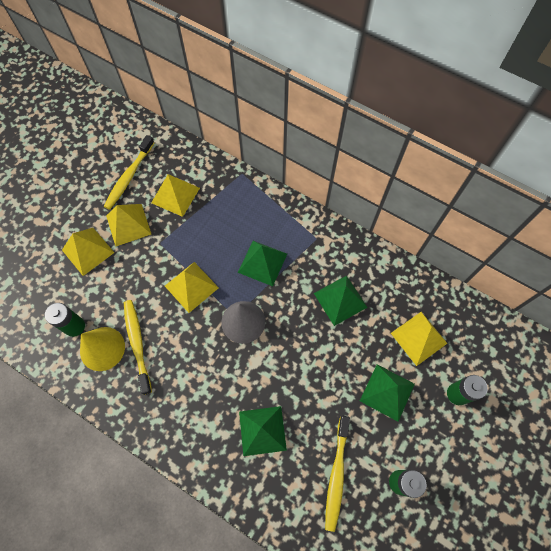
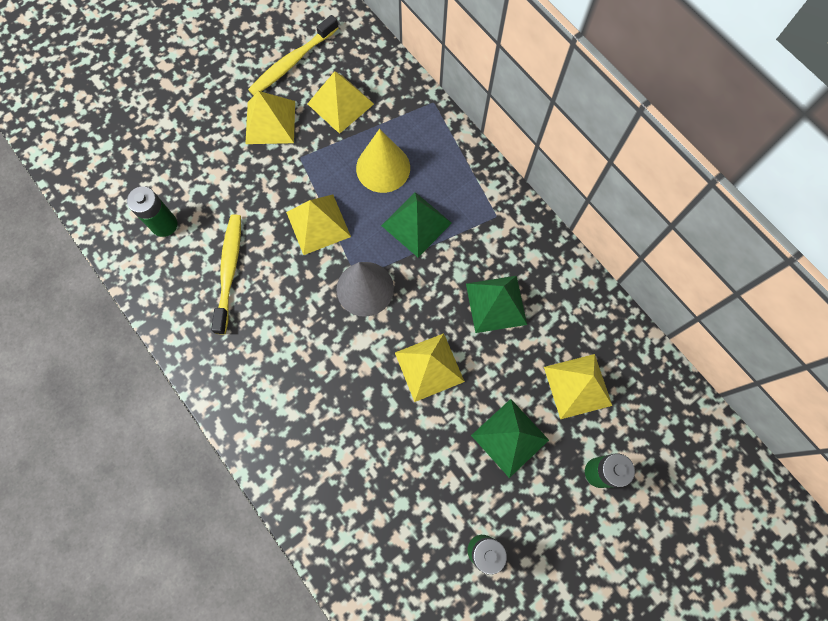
camera: 20 degrees right, 5 degrees up
(88, 251) = (211, 139): yellow pyramid -> yellow pyramid (429, 367)
(102, 348) = (187, 262): yellow cone -> yellow cone (383, 168)
(262, 430) = (338, 426): green pyramid -> none
(336, 474) = (408, 511): yellow toothbrush -> none

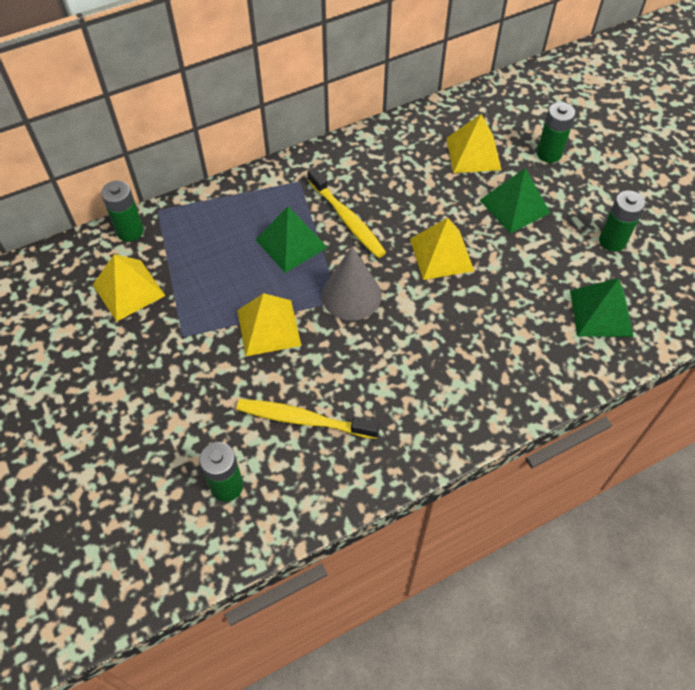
camera: 80 degrees left, 15 degrees down
(270, 122) = (127, 360): yellow pyramid -> none
(292, 62) = (55, 330): yellow toothbrush -> yellow toothbrush (347, 219)
(383, 168) = (219, 262): yellow cone -> none
(404, 87) = (130, 231): none -> green battery
(496, 303) = (387, 195): green pyramid -> green pyramid (601, 313)

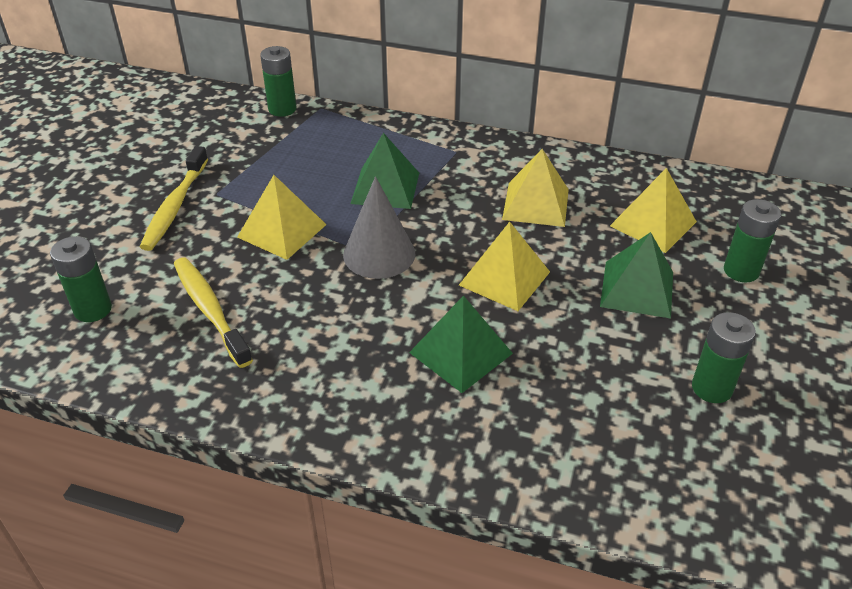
camera: 45 degrees right, 15 degrees down
(129, 290) = (226, 142): yellow pyramid -> yellow pyramid (536, 204)
(347, 219) = (456, 200): yellow toothbrush -> yellow toothbrush (175, 206)
(601, 313) = (604, 439): green pyramid -> green pyramid (460, 353)

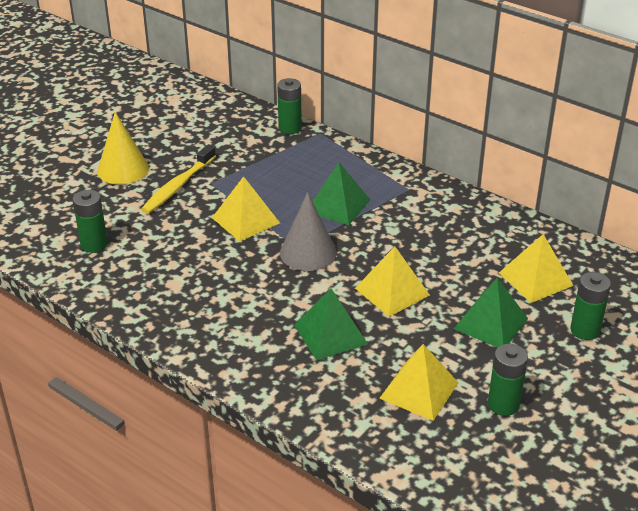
camera: 20 degrees right, 5 degrees down
(92, 201) = (123, 169): none -> yellow cone
(210, 310) = (171, 264): yellow toothbrush -> none
(536, 204) = (449, 243): yellow pyramid -> yellow pyramid (419, 390)

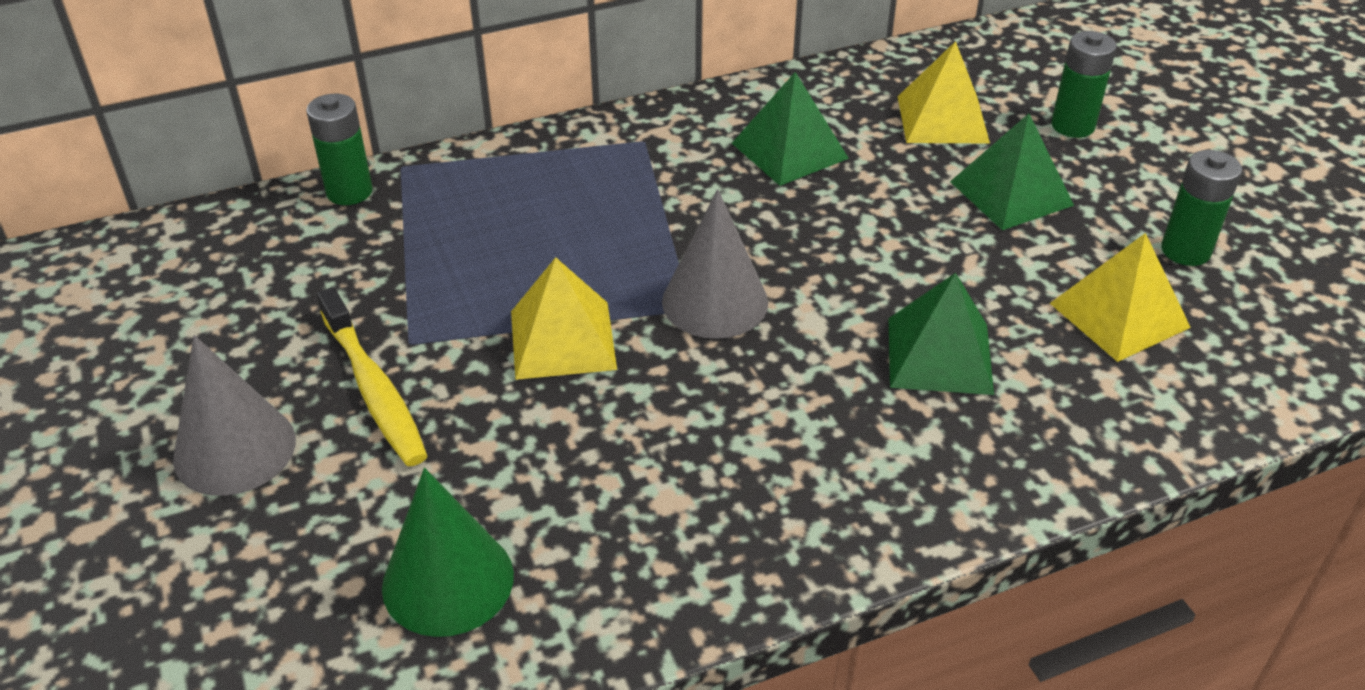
camera: 60 degrees left, 5 degrees up
(94, 245) = (448, 580): green battery -> green cone
(123, 169) = (235, 449): yellow cone -> grey cone
(338, 205) = (619, 223): green pyramid -> green pyramid (790, 150)
(392, 291) = (879, 253): yellow pyramid -> none

